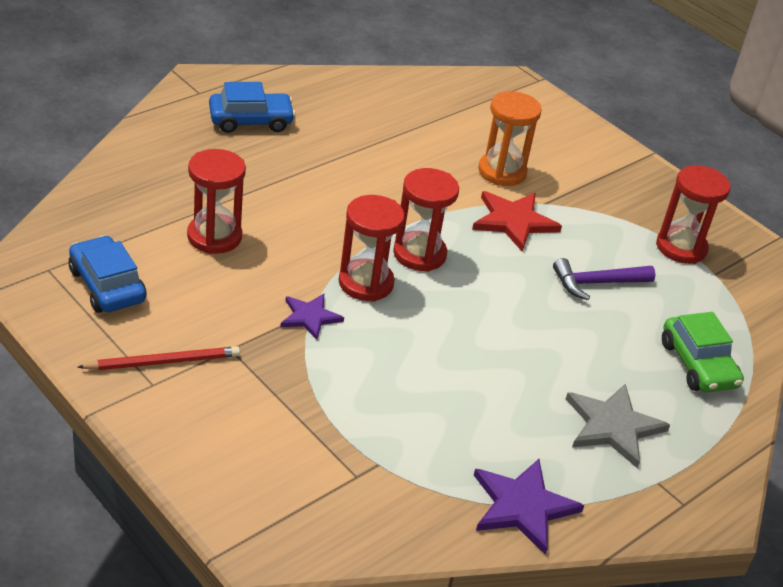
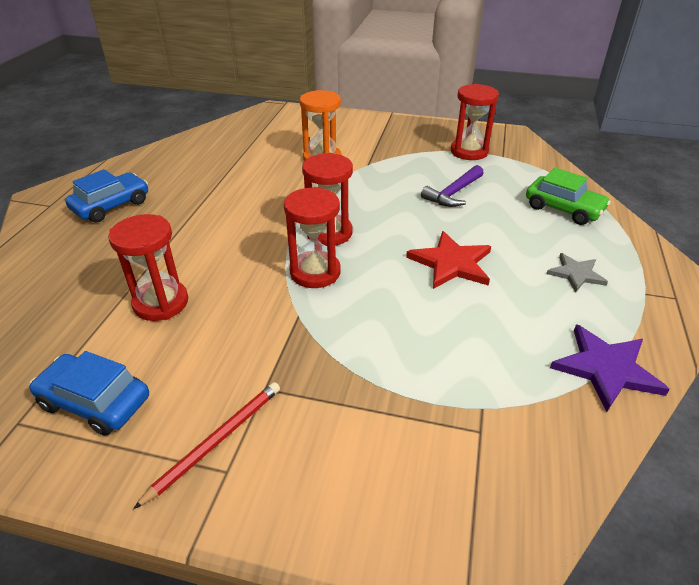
camera: 30 degrees left, 0 degrees up
(310, 317) = (302, 321): purple star -> none
(513, 221) = (363, 183): red star -> red star (451, 263)
(613, 426) = (576, 274): grey star -> grey star, size x0.64

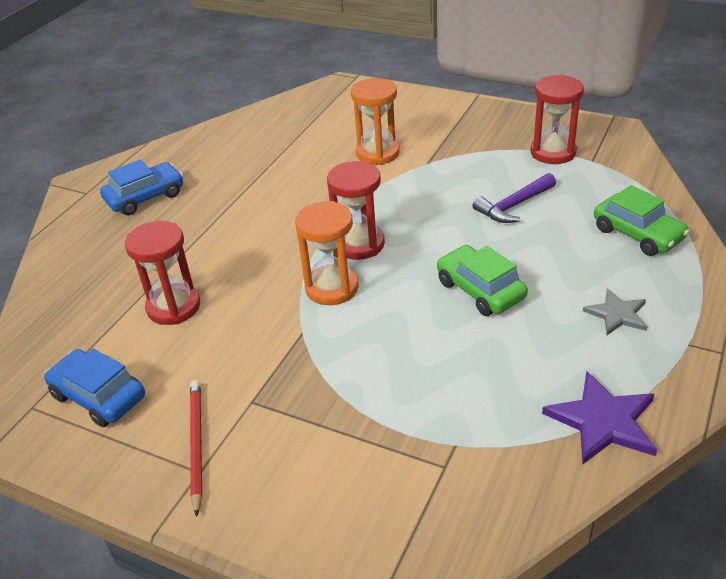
camera: 15 degrees right, 0 degrees up
(216, 441) = (196, 444): red pencil -> red pencil turned 60 degrees counterclockwise
(315, 272) = (332, 288): red hourglass -> orange hourglass
(451, 263) = (480, 290): red star -> green car

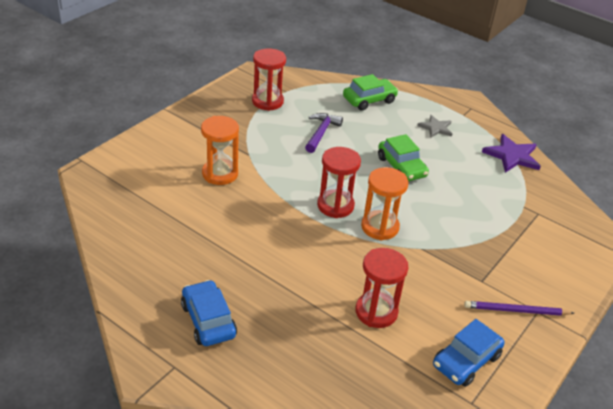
camera: 85 degrees left, 0 degrees up
(196, 444) = (516, 311): red pencil -> purple pencil
(480, 290) = (401, 167): green car -> green car turned 90 degrees counterclockwise
(513, 206) = (321, 133): purple hammer -> purple hammer turned 135 degrees counterclockwise

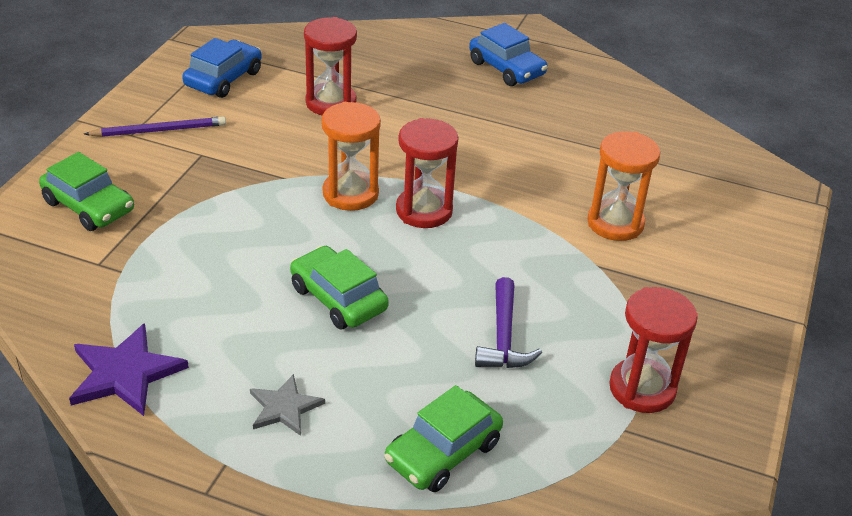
camera: 165 degrees right, 0 degrees up
(554, 253) = (89, 206): none -> green car

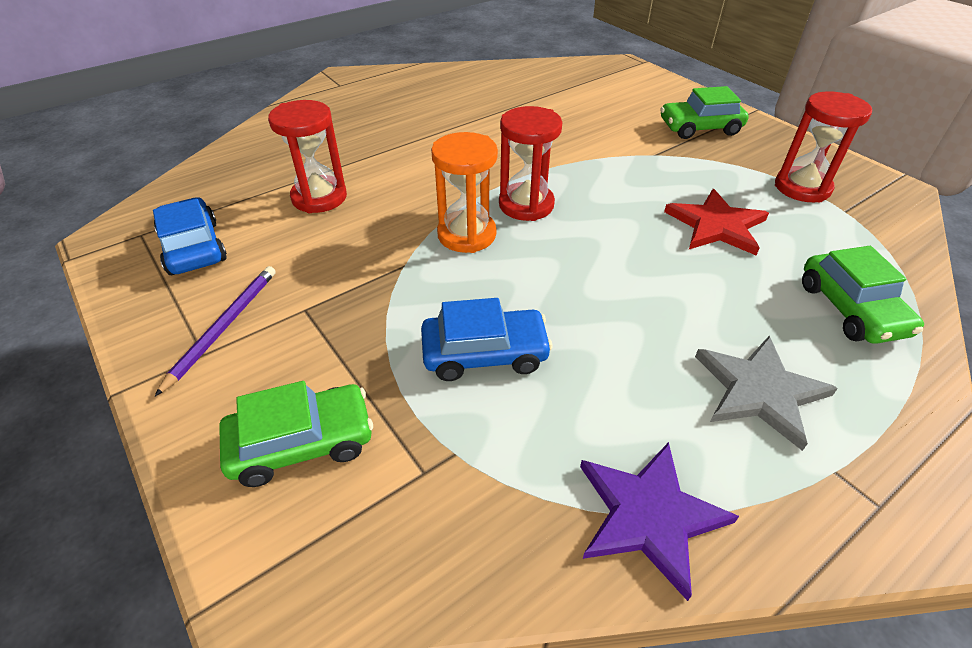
camera: 55 degrees left, 5 degrees up
(284, 407) = (760, 391): grey star -> grey star, size x1.57
(338, 298) = (614, 296): green car -> green car (700, 128)
(503, 337) = (716, 225): purple hammer -> red star
(506, 68) = (380, 102): blue car -> blue car (485, 353)
(615, 223) = (611, 131): orange hourglass -> none

